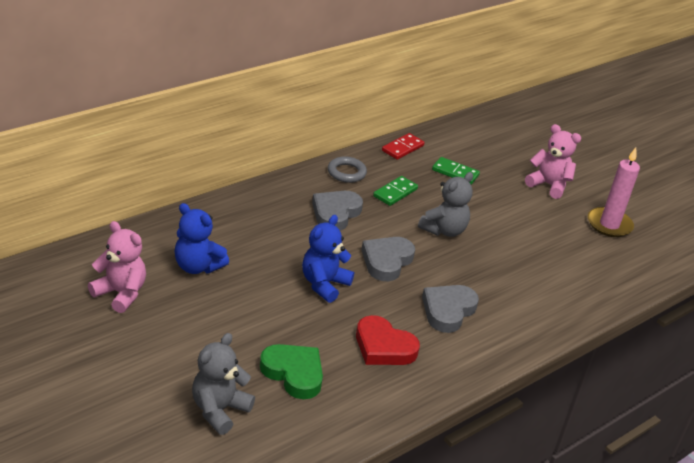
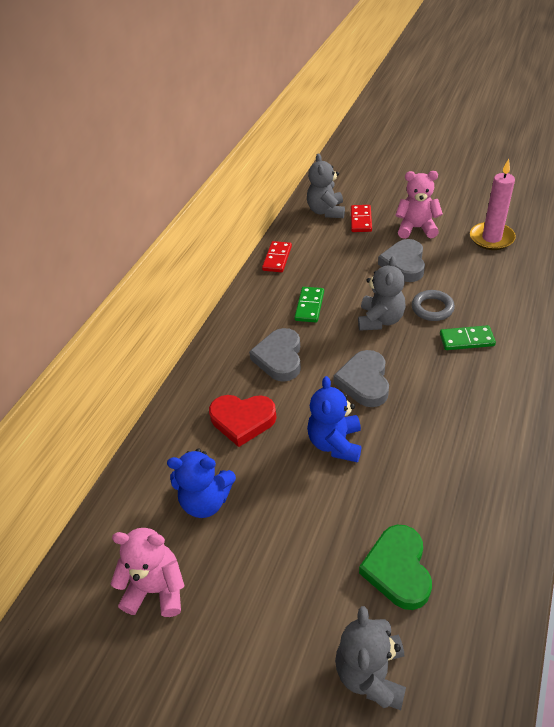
camera: 20 degrees left, 10 degrees up
(294, 373) = (398, 569): green heart -> green heart turned 105 degrees counterclockwise
(346, 172) = (253, 310): grey ring -> grey ring (432, 308)
(383, 347) = (444, 479): red heart -> red heart (242, 420)
(448, 310) = (458, 401): grey heart -> grey heart (404, 264)
(455, 173) = (338, 258): green domino -> green domino (466, 340)
(481, 135) = (326, 211): none -> grey teddy bear
(505, 156) = (361, 220): none -> red domino

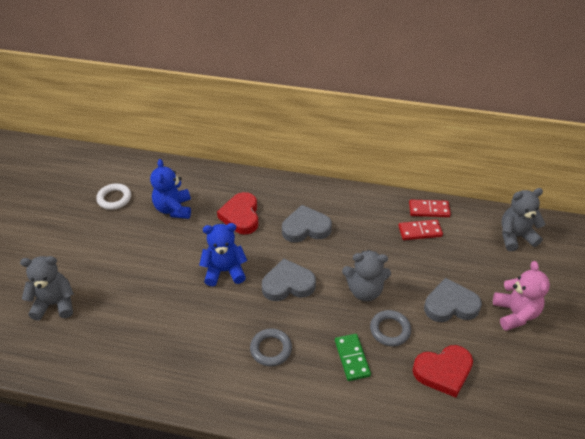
camera: 75 degrees right, 0 degrees up
(156, 589) = (114, 198): pink teddy bear -> white ring
(309, 306) = (371, 239): green domino -> none
(361, 220) = (511, 265): red domino -> red domino (420, 231)
(398, 569) = (121, 314): green heart -> none
(456, 404) = (271, 349): none -> grey ring
(480, 280) = (443, 372): none -> red heart
(491, 238) = (522, 385): pink candle -> none

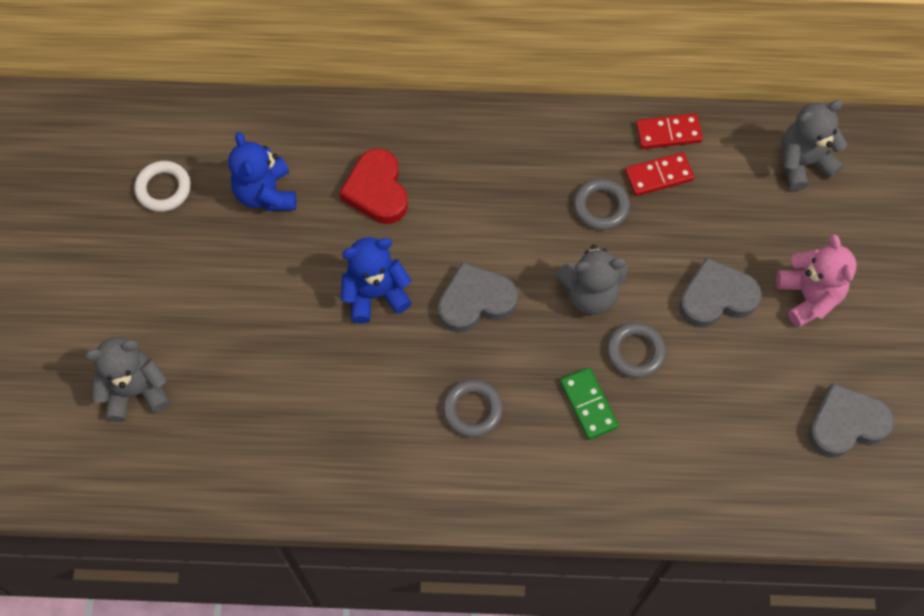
camera: 10 degrees left, 20 degrees up
(306, 228) = (483, 197): grey heart -> grey heart (845, 424)
(380, 243) = (601, 206): none -> grey ring
(443, 372) = (716, 404): red heart -> none

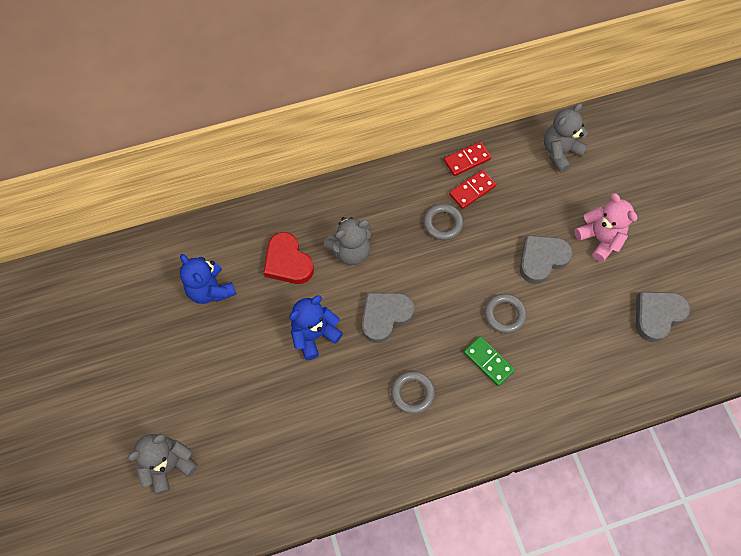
camera: 20 degrees left, 0 degrees up
(163, 189) = (135, 310): white ring -> none
(590, 293) = (459, 285): grey teddy bear -> grey teddy bear (350, 251)

